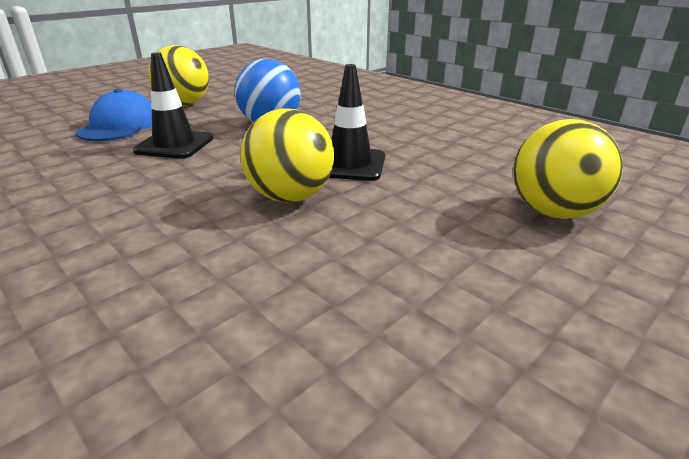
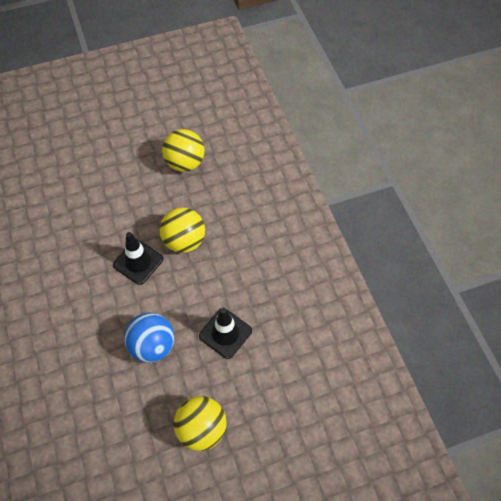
camera: 155 degrees left, 30 degrees up
(120, 125) = (257, 391): blue cap -> none
(553, 212) = (85, 185): yellow ball -> yellow ball (185, 163)

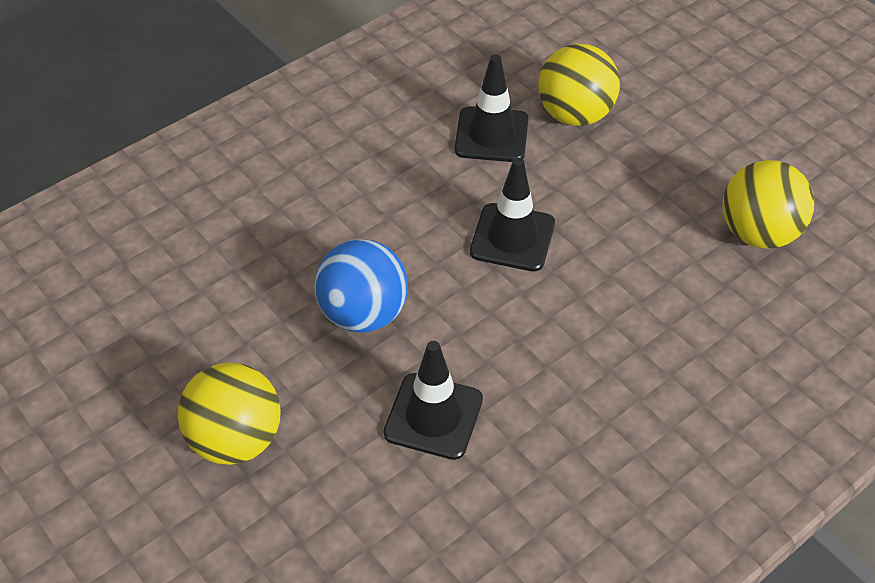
camera: 70 degrees right, 10 degrees down
(66, 246) = (491, 135): none -> black traffic cone
(184, 241) = (591, 289): yellow ball -> yellow ball (575, 114)

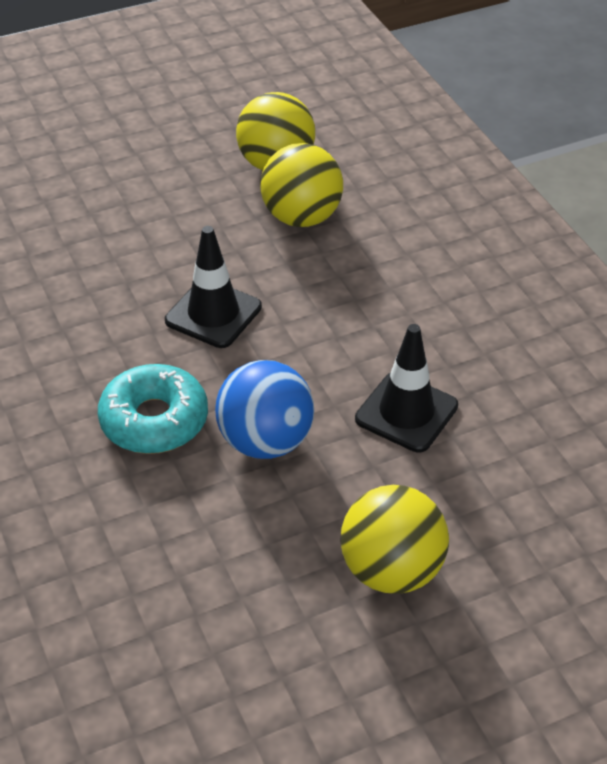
camera: 75 degrees left, 5 degrees down
(365, 231) = (154, 420): none -> turquoise donut
(491, 135) = (68, 299): black traffic cone -> none
(575, 114) = (73, 235): yellow ball -> yellow ball (301, 217)

